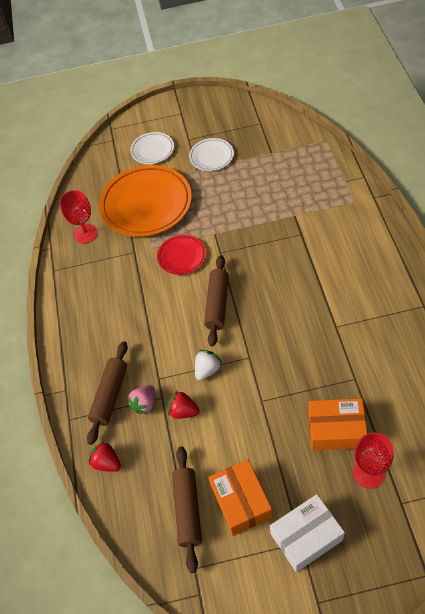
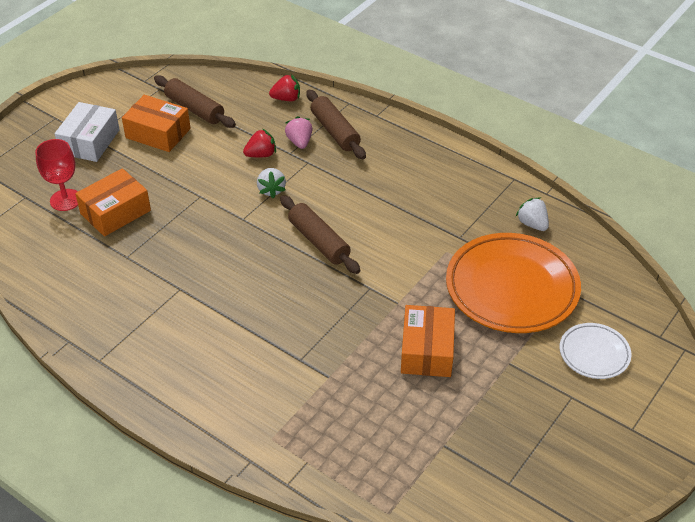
camera: 130 degrees right, 10 degrees down
(85, 234) = (532, 224): red goblet -> white strawberry
(182, 256) = (405, 261): red plate -> none
(211, 157) = (512, 390): white plate -> none
(229, 198) = (427, 350): none -> orange box

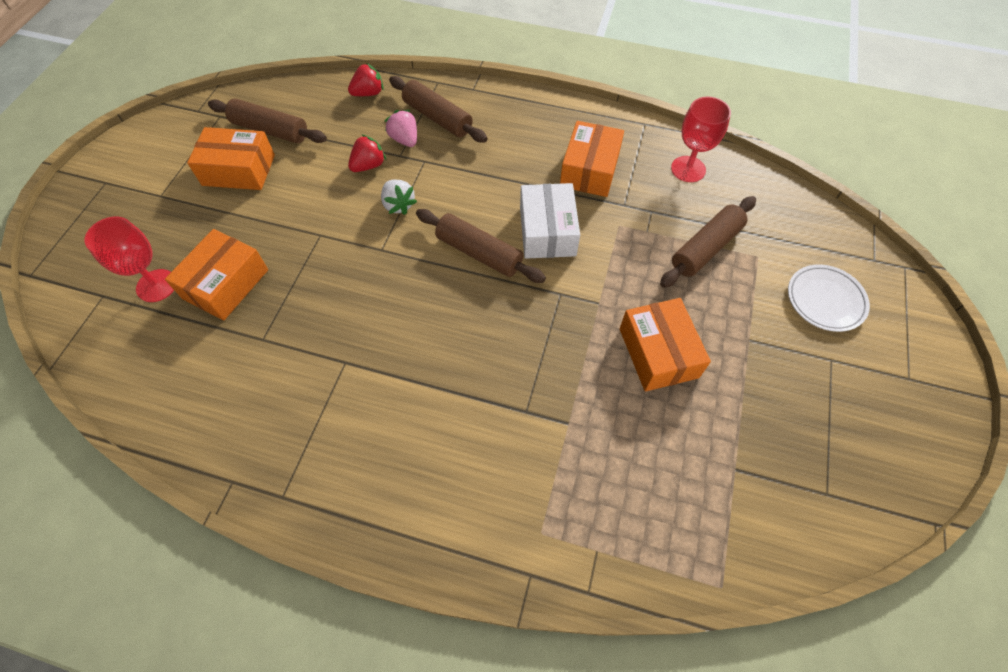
camera: 20 degrees left, 15 degrees up
(89, 142) = (159, 202): white box -> white box (547, 231)
(444, 203) = (589, 170): none -> orange box
(512, 288) = (706, 248): orange plate -> brown rolling pin
(532, 224) = (688, 169): white strawberry -> red goblet

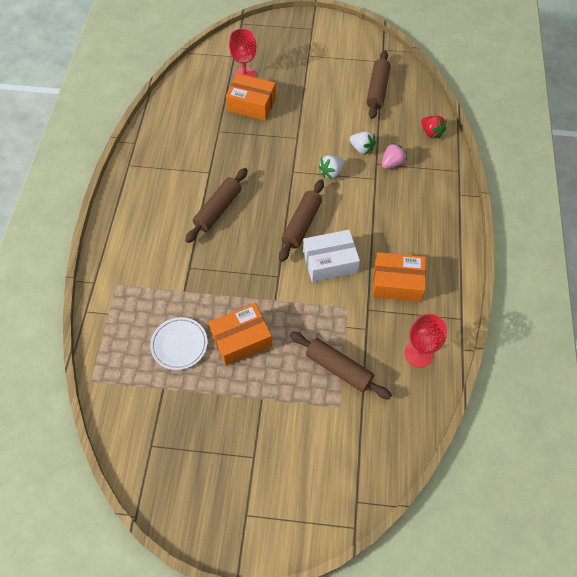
camera: 80 degrees right, 0 degrees up
(239, 170) = (338, 84): orange box -> none
(369, 165) = (361, 149): red strawberry -> white strawberry
(437, 118) = (420, 178): brown rolling pin -> brown rolling pin (218, 209)
(825, 300) = (307, 456): white plate -> white plate (179, 345)

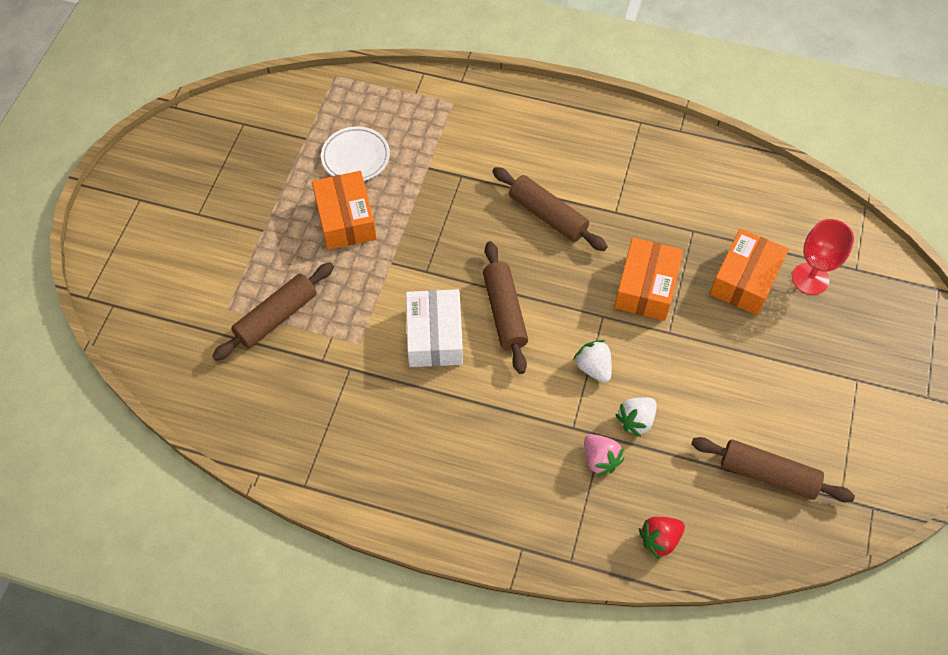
camera: 100 degrees right, 0 degrees up
(302, 224) = (504, 312): brown rolling pin -> brown rolling pin turned 45 degrees clockwise
(397, 283) = (381, 414): orange box -> orange box (646, 287)
(418, 354) = (268, 415): red goblet -> none

